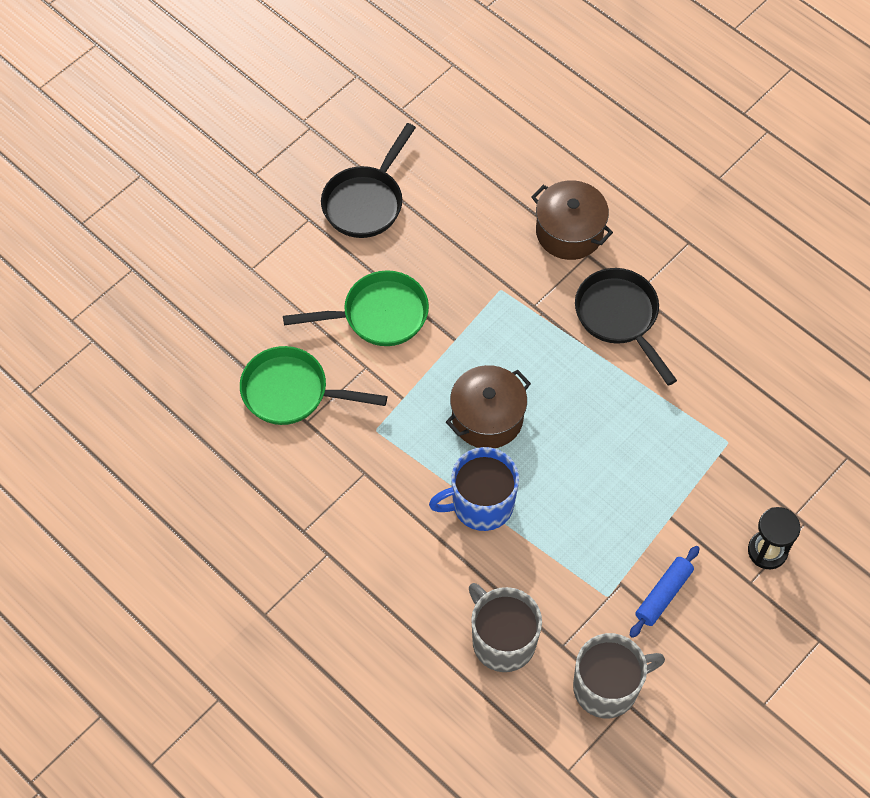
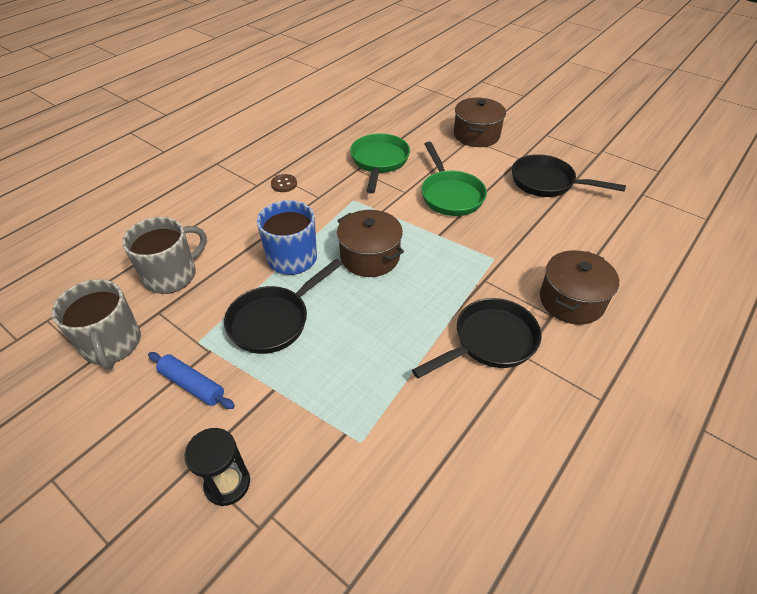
camera: 85 degrees right, 15 degrees down
(242, 260) = (476, 135): none -> brown pot
(330, 517) = (284, 184): none -> brown button
(581, 520) = (274, 320): none -> black pan

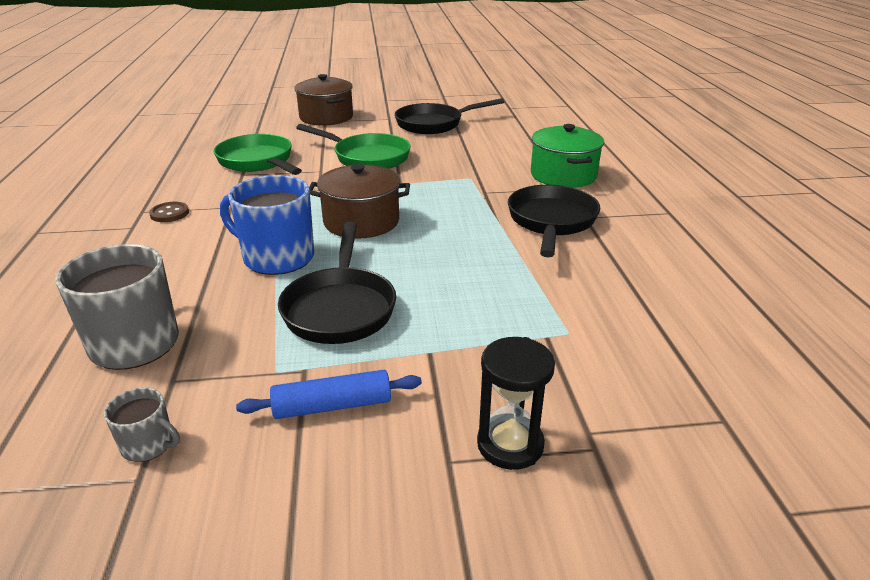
camera: 45 degrees left, 15 degrees down
(112, 344) = (148, 445): grey mug -> grey mug, size x0.48
(571, 301) = (563, 175): brown pot -> green pot

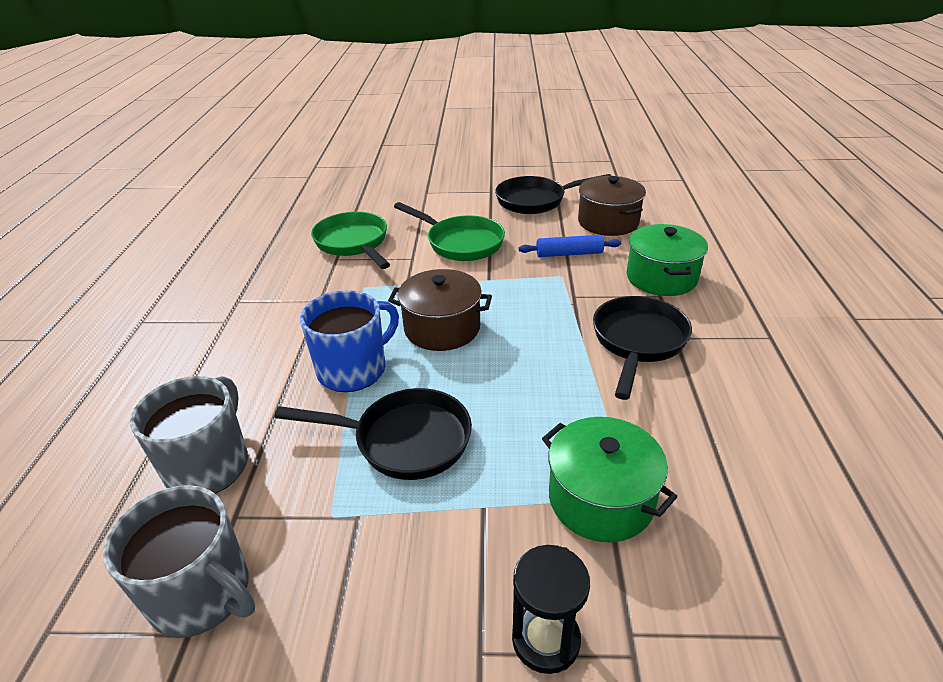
camera: 10 degrees right, 5 degrees up
(148, 445) = (202, 594): grey mug -> grey mug, size x2.07
(169, 213) = (262, 306): brown button -> none
(277, 257) = (353, 369): blue mug -> blue mug turned 105 degrees clockwise
(326, 117) = (428, 187): brown pot -> brown pot (608, 222)
(332, 406) = (377, 566): blue rolling pin -> blue rolling pin (569, 254)
(340, 308) = (404, 440): black pan -> black pan turned 90 degrees counterclockwise
(540, 337) = (601, 499): none -> green pot

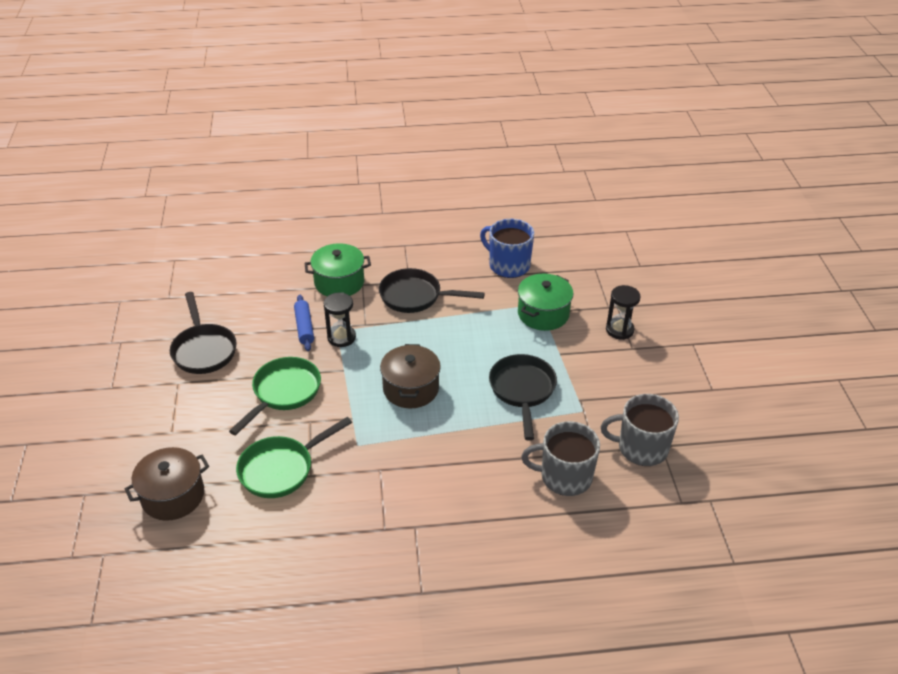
camera: 100 degrees left, 5 degrees up
(202, 594) = (641, 448): grey mug -> grey mug turned 105 degrees counterclockwise
(353, 369) = (463, 428): blue mug -> blue mug (508, 265)
(548, 278) = (341, 337): none -> black hourglass
(608, 222) = (252, 305): brown pot -> brown pot (173, 496)

